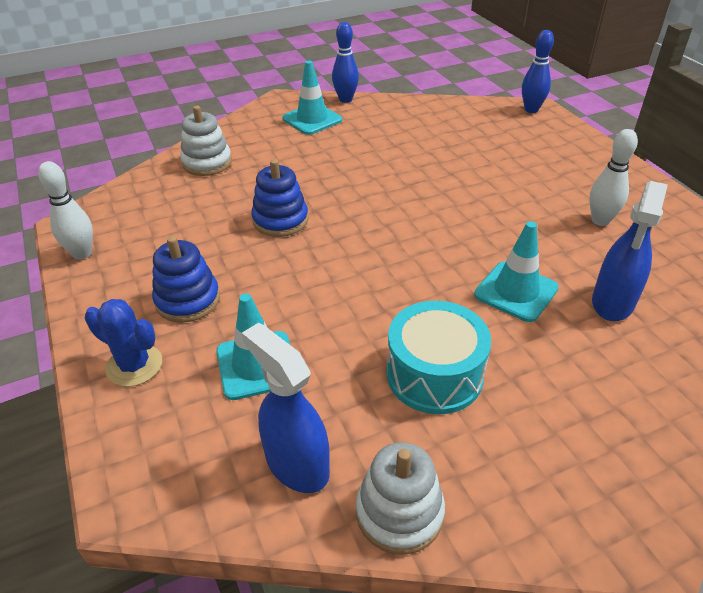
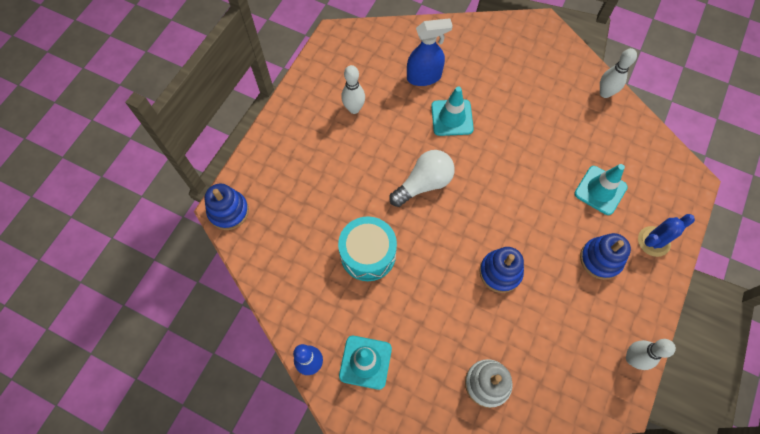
camera: 130 degrees left, 25 degrees up
(134, 365) = (653, 241): blue cactus -> blue cactus turned 75 degrees clockwise
(296, 464) = (623, 137): blue spray bottle -> none
(399, 512) = (605, 93): white stacking toy -> white bowling pin
(434, 374) = (535, 119): turquoise drum -> turquoise drum (368, 254)
(441, 222) = (424, 184): none -> white light bulb
(531, 109) = (228, 211): blue bowling pin -> blue stacking toy

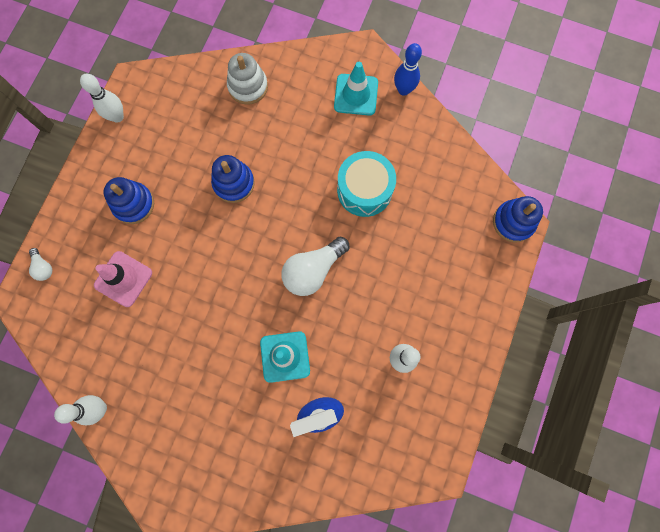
camera: 175 degrees right, 10 degrees up
(600, 190) = (123, 279): turquoise traffic cone -> pink traffic cone
(653, 241) = (77, 227): blue cactus -> none
(678, 206) = (43, 267): none -> white light bulb

